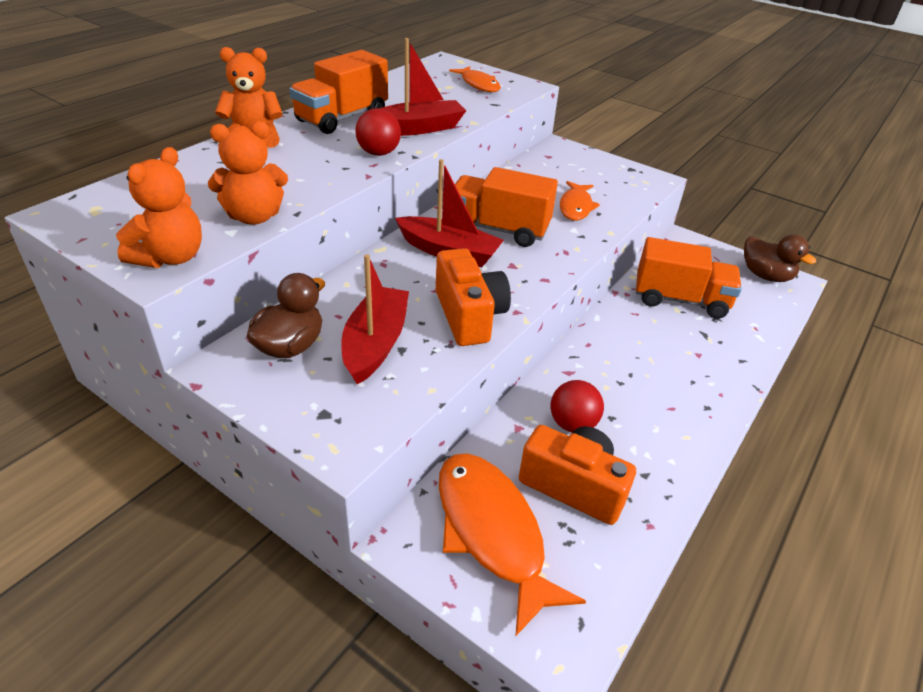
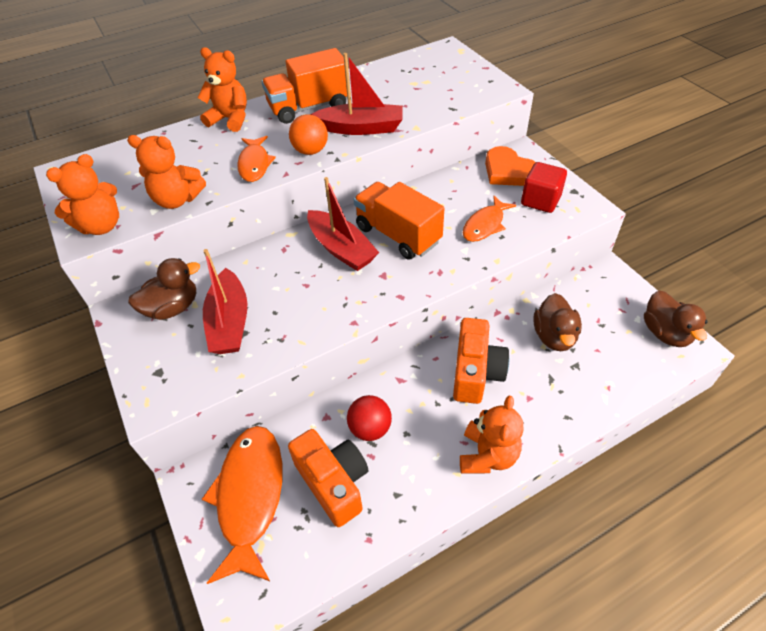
camera: 30 degrees right, 10 degrees up
(375, 343) = (229, 322): red boat -> red boat turned 135 degrees clockwise
(378, 153) = (310, 151): red ball -> orange ball
(469, 316) = (314, 316): orange camera -> orange camera (476, 372)
(478, 84) = (455, 82): orange fish -> orange fish (255, 164)
(561, 162) = (508, 171): none -> orange heart
(609, 180) = (540, 200): none -> red cube
(680, 300) = (554, 336): orange truck -> brown duck
(701, 412) = (487, 455): none -> orange teddy bear

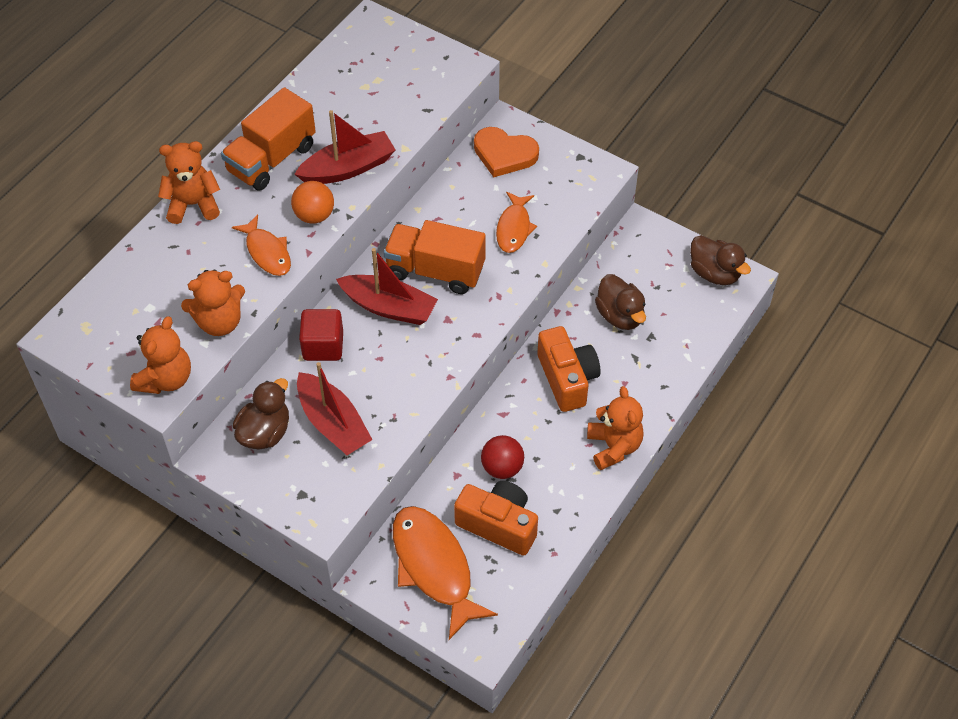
camera: 30 degrees left, 5 degrees up
(540, 200) = (553, 180): red cube -> red cube (323, 346)

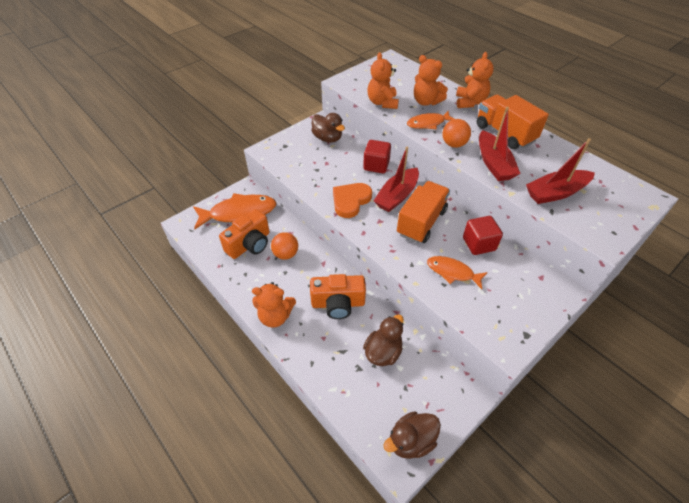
camera: 105 degrees right, 5 degrees down
(166, 379) = (352, 84): orange teddy bear -> orange teddy bear (426, 102)
(333, 423) = (323, 162): red boat -> red boat (555, 193)
(456, 205) = (479, 244): none -> red cube
(502, 468) = (286, 254): red ball -> orange ball
(504, 154) = (530, 283): orange heart -> orange heart (350, 201)
(620, 315) = (383, 352): brown duck -> brown duck turned 135 degrees clockwise

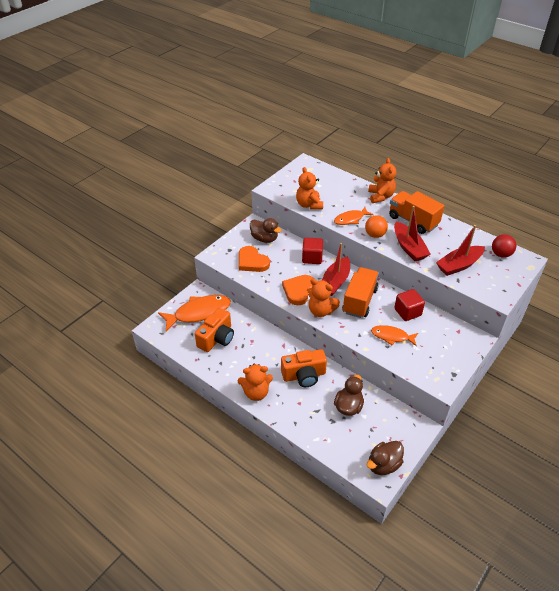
camera: 10 degrees left, 5 degrees down
(286, 254) = (250, 342): orange ball -> none
(306, 162) = (252, 262): none -> orange heart
(426, 102) = (345, 200): orange teddy bear -> orange teddy bear (321, 311)
(614, 185) = (501, 254): none -> red ball

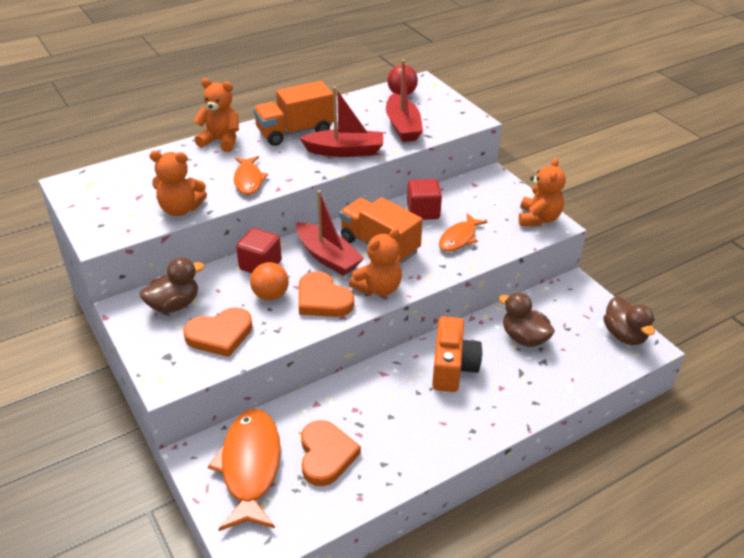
camera: 70 degrees left, 5 degrees down
(217, 338) = (326, 455): orange camera -> orange heart
(256, 392) = (464, 433): orange teddy bear -> orange teddy bear (538, 219)
(375, 235) = (299, 170): orange ball -> orange ball (270, 295)

